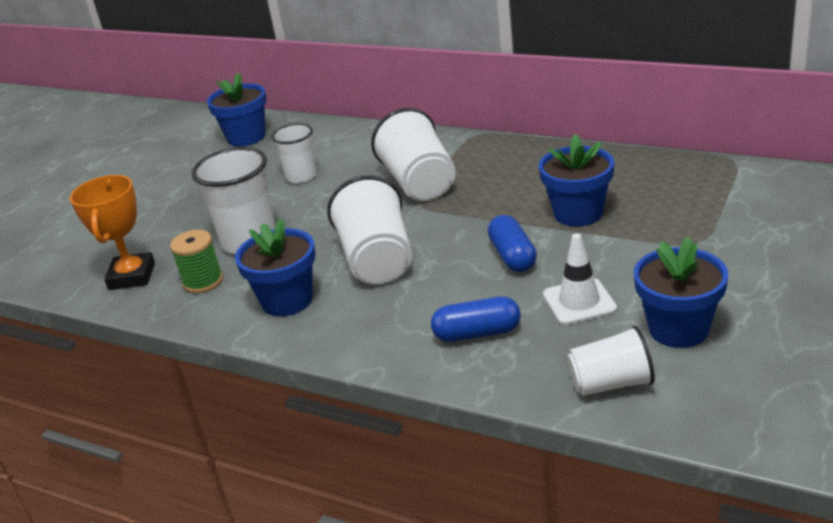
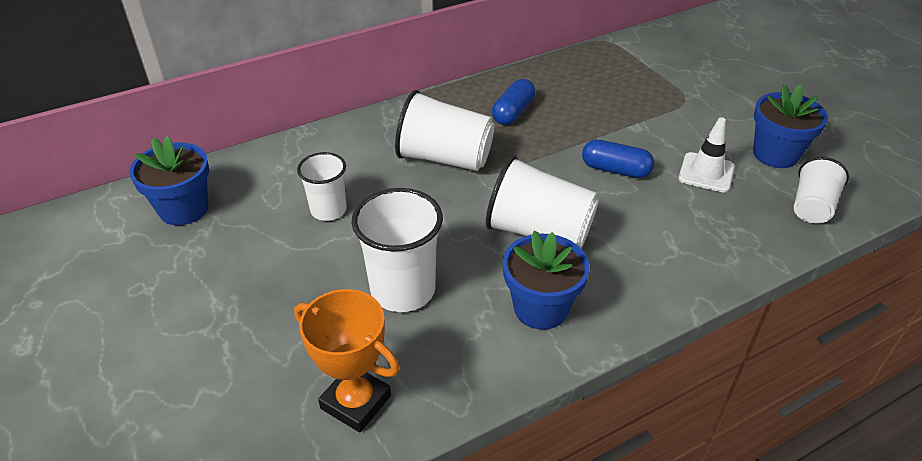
camera: 60 degrees left, 10 degrees up
(203, 281) = (438, 350): green spool -> none
(477, 333) = (700, 231): blue capsule -> blue capsule (513, 112)
(578, 213) = (593, 119): blue flower pot -> none

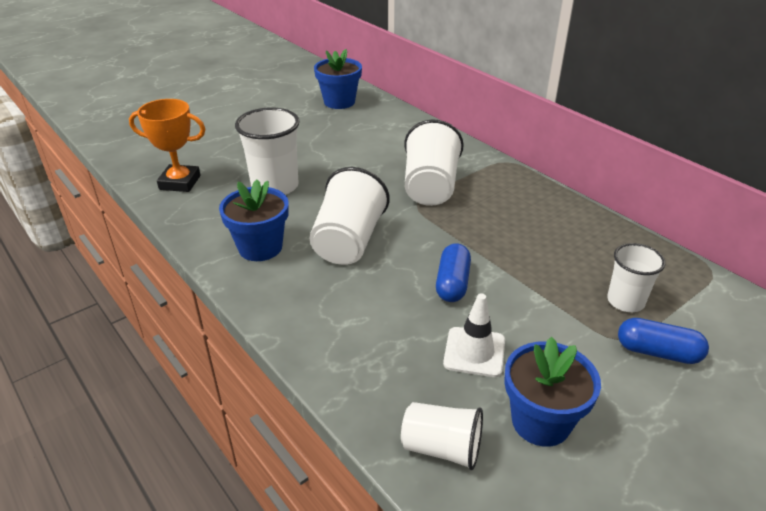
camera: 80 degrees right, 5 degrees down
(328, 210) = (351, 148): white cup -> white cup (625, 301)
(356, 402) = (180, 182): orange trophy -> orange trophy turned 75 degrees clockwise
(513, 112) = (517, 216): blue capsule -> blue capsule (657, 352)

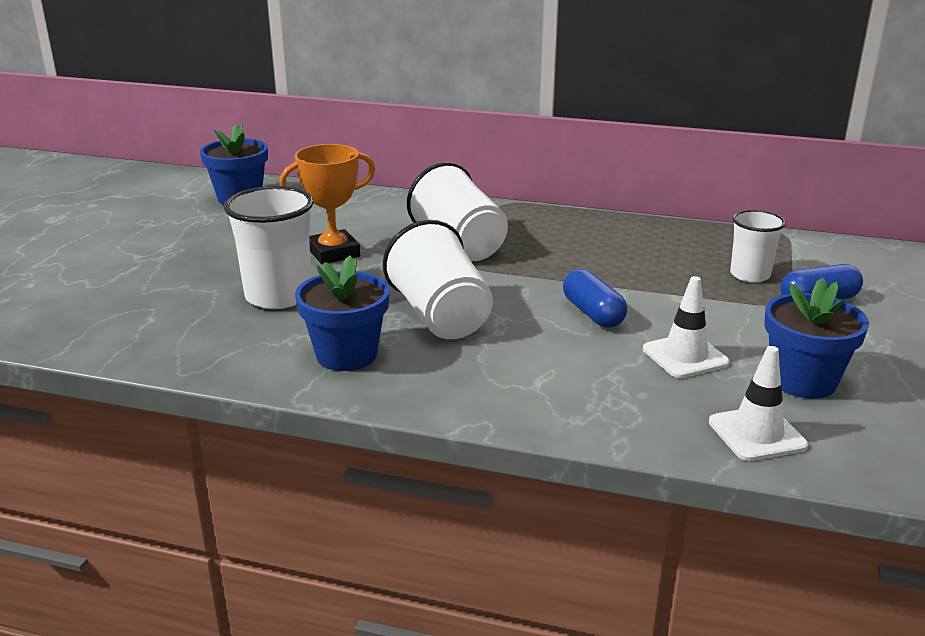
camera: 35 degrees left, 10 degrees down
(180, 182) = (139, 330): orange trophy -> orange trophy (333, 253)
(441, 448) = (757, 434): white cup -> white traffic cone

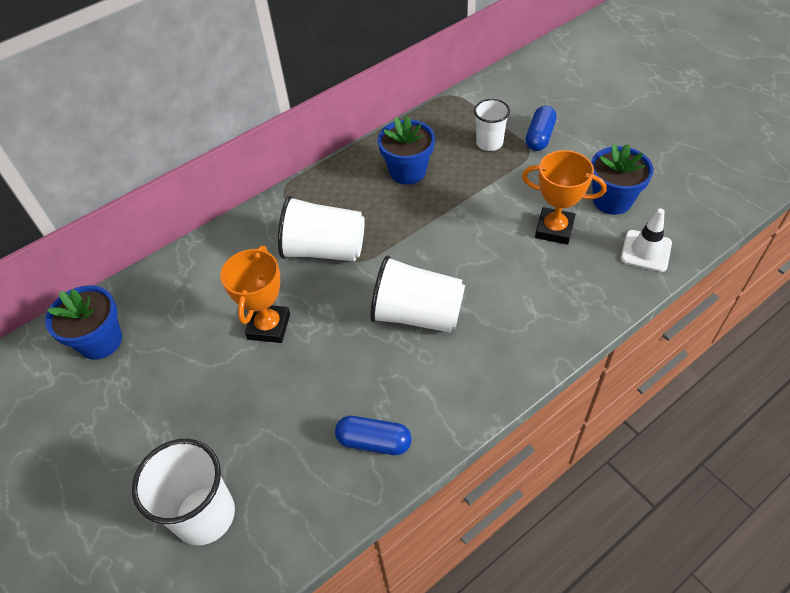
camera: 50 degrees left, 25 degrees up
(278, 296) = (309, 392): white cup -> white cup (205, 515)
(346, 355) = (428, 391): blue flower pot -> blue flower pot (407, 171)
(593, 313) = (476, 239): blue capsule -> blue capsule (374, 442)
(685, 356) = (554, 229): white traffic cone -> orange trophy

